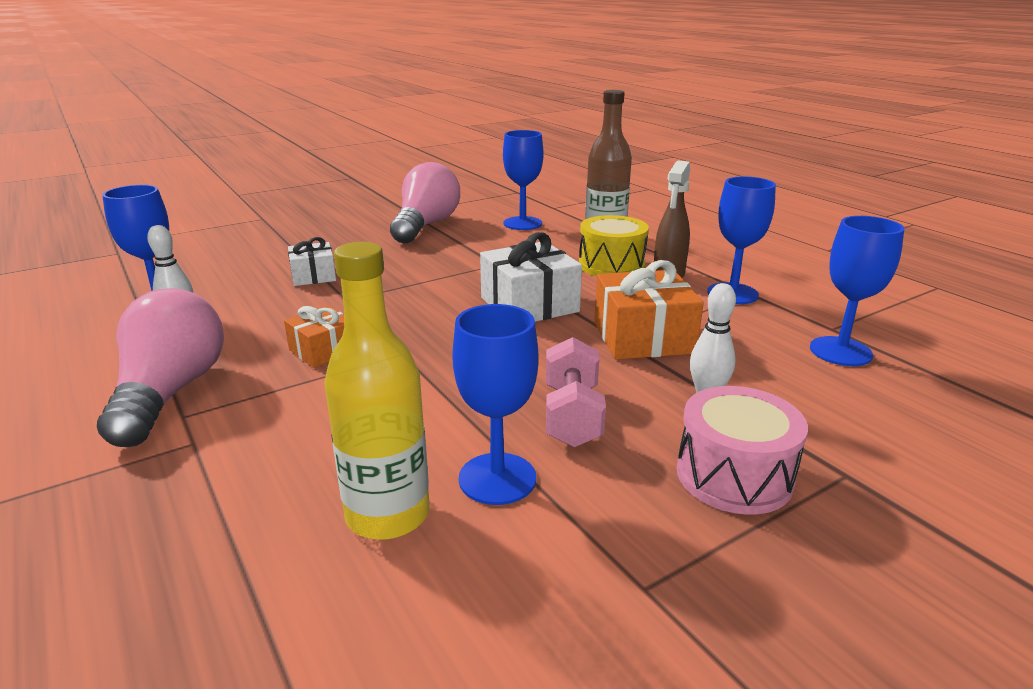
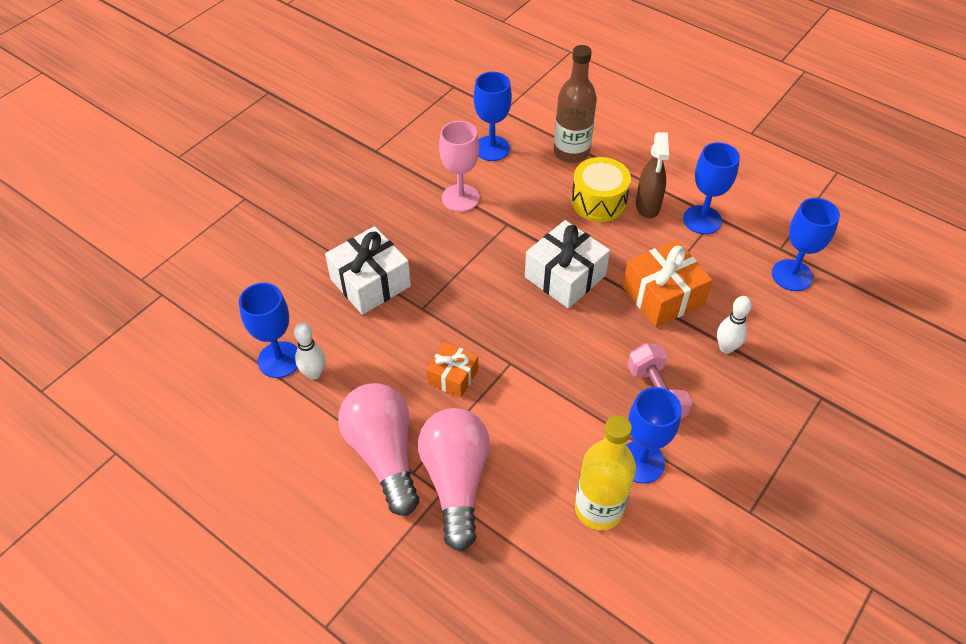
camera: 20 degrees left, 25 degrees up
(313, 276) = (370, 282): white gift -> white gift, size x1.68
(426, 225) = (408, 173): pink light bulb -> pink light bulb (456, 481)
(462, 244) = (460, 198): none -> pink goblet
(734, 475) = (765, 417): pink drum -> none

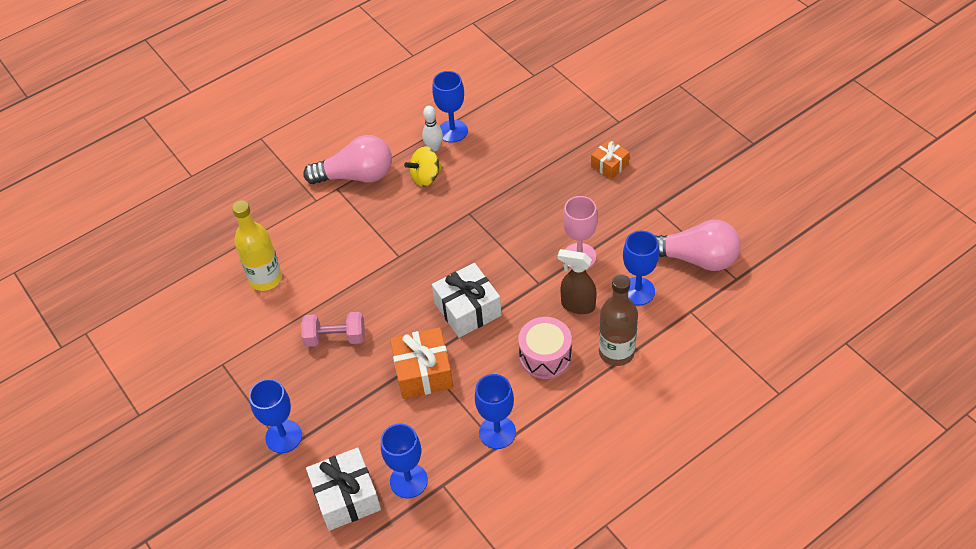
camera: 110 degrees right, 0 degrees up
(370, 282) = (504, 186): white gift -> white gift (346, 497)
(370, 368) = (426, 177): none -> yellow spinning top
(453, 377) = (400, 221): orange gift -> orange gift (609, 165)
(456, 481) = (320, 209): pink light bulb -> pink light bulb (695, 258)
(598, 201) = (545, 356): yellow drum -> pink drum
(641, 462) = (287, 312): blue goblet -> blue goblet (284, 436)
(647, 206) = (527, 393): brown spray bottle -> brown spray bottle (577, 305)
(726, 347) = (356, 399): white bowling pin -> none

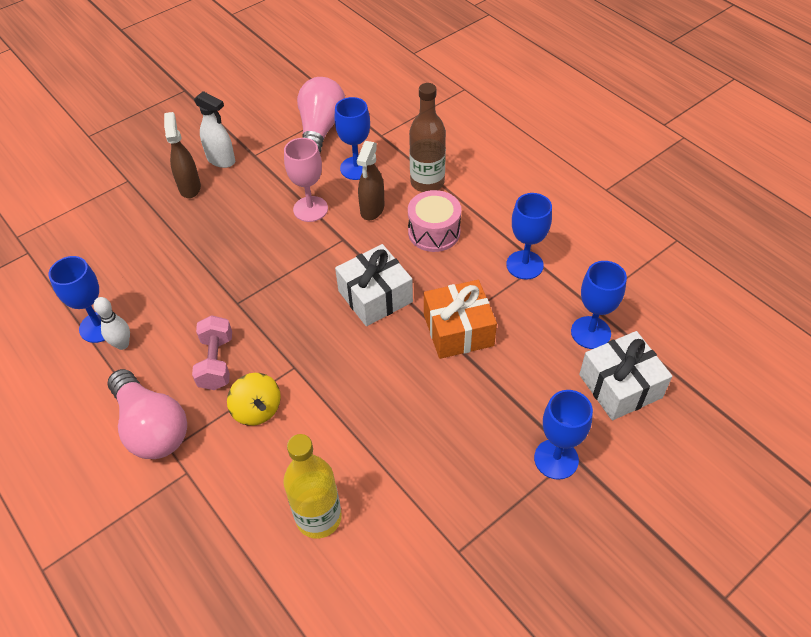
camera: 95 degrees left, 0 degrees up
(335, 338) = (414, 421): pink dumbbell -> pink dumbbell (216, 362)
(356, 176) = (152, 427): pink light bulb -> pink light bulb turned 150 degrees clockwise
(426, 177) = (171, 349): yellow spinning top -> yellow spinning top (257, 410)
(609, 165) = (190, 187): orange gift -> brown spray bottle
(647, 184) = (221, 160): none -> white spray bottle

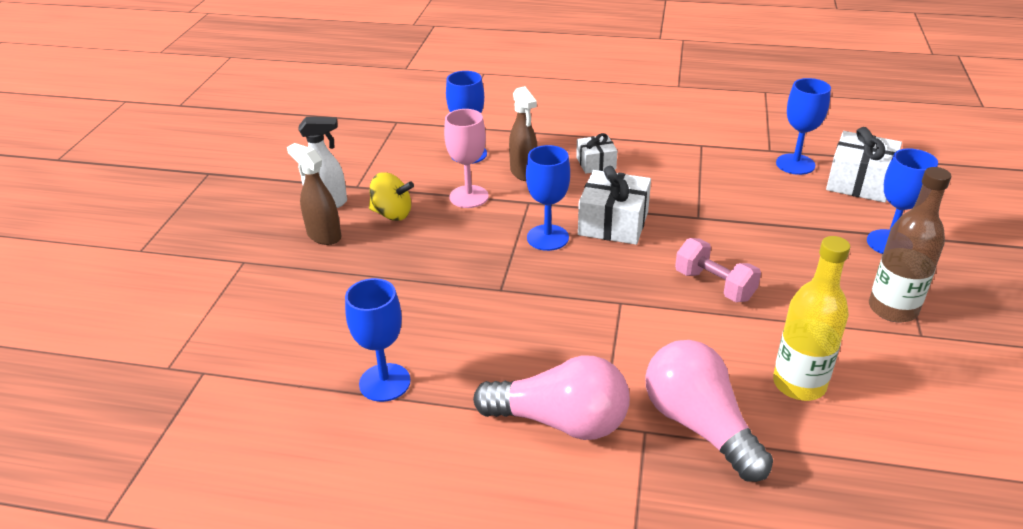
camera: 40 degrees left, 15 degrees down
(122, 344) = (432, 380): white bowling pin -> none
(216, 362) = (547, 339): pink dumbbell -> pink dumbbell (714, 285)
(257, 410) = (636, 348): yellow spinning top -> yellow spinning top (392, 214)
(320, 130) = (397, 145): pink light bulb -> pink light bulb (699, 425)
(427, 182) = (542, 137): brown bottle -> brown bottle (892, 309)
(434, 232) = (596, 163): pink drum -> white gift
(458, 330) = (708, 210): orange gift -> none
(524, 265) = (692, 150): blue goblet -> blue goblet (547, 237)

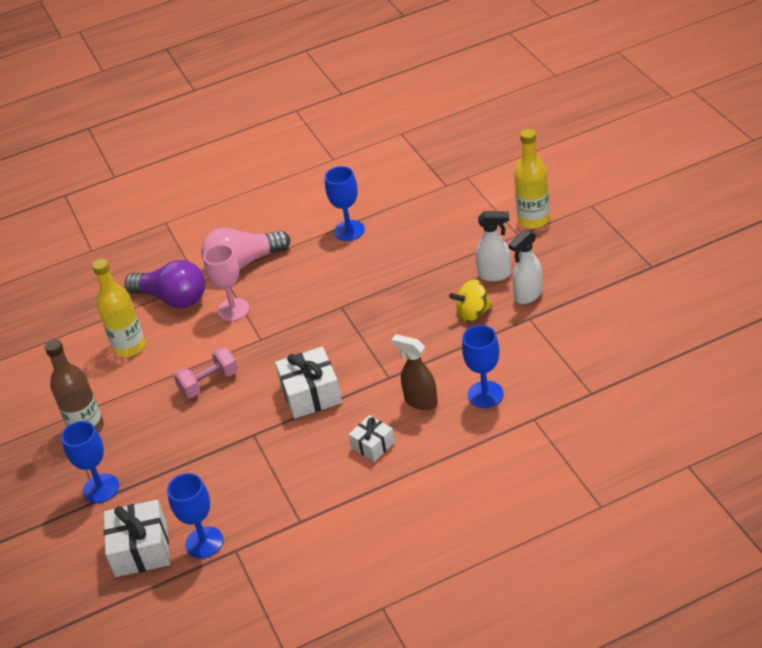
camera: 150 degrees right, 5 degrees up
(206, 268) = (533, 220): none -> yellow bottle
(324, 236) = (495, 275): brown spray bottle -> white spray bottle
(469, 197) = (437, 356): pink goblet -> pink goblet (233, 310)
(547, 237) = (346, 356): blue goblet -> none
(699, 425) = (173, 298): pink light bulb -> purple light bulb
(714, 285) = (209, 383): pink dumbbell -> pink dumbbell turned 45 degrees counterclockwise

